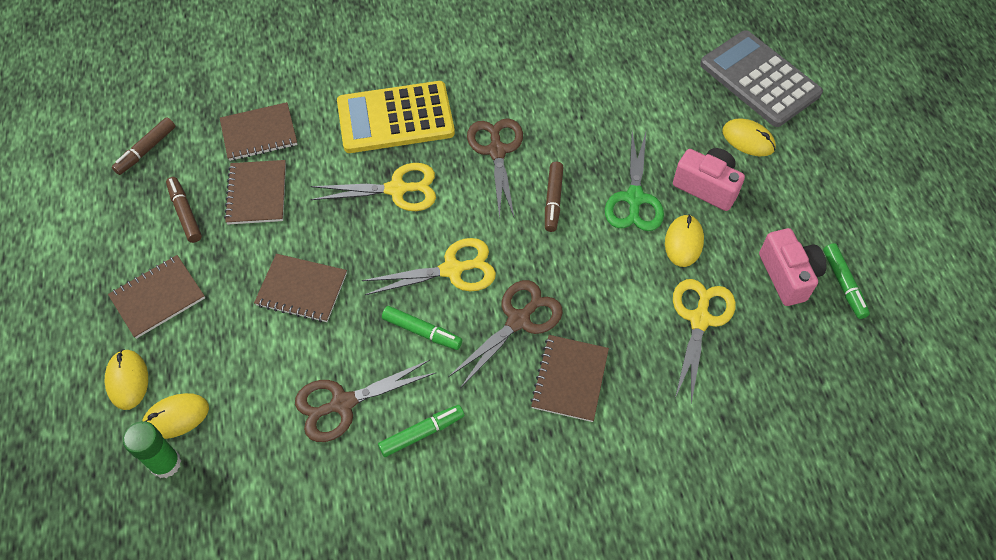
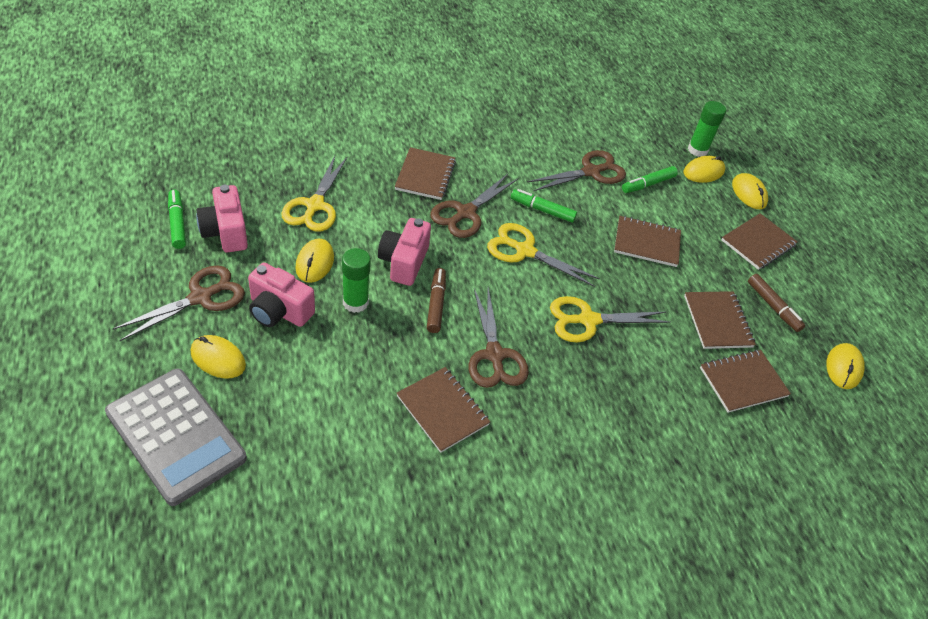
camera: 170 degrees right, 10 degrees down
(146, 150) = (843, 367): brown marker -> yellow mouse
(395, 118) = (607, 395): yellow calculator -> none
(422, 433) = (531, 153): green marker -> green marker (648, 184)
(452, 270) = (524, 251): yellow scissors -> yellow scissors turned 45 degrees clockwise
(546, 102) = (443, 410): none -> brown notebook
(589, 248) = (403, 262): none -> pink camera
(634, 198) = (355, 302): green scissors -> green glue stick
(785, 197) = (201, 297): none -> brown scissors

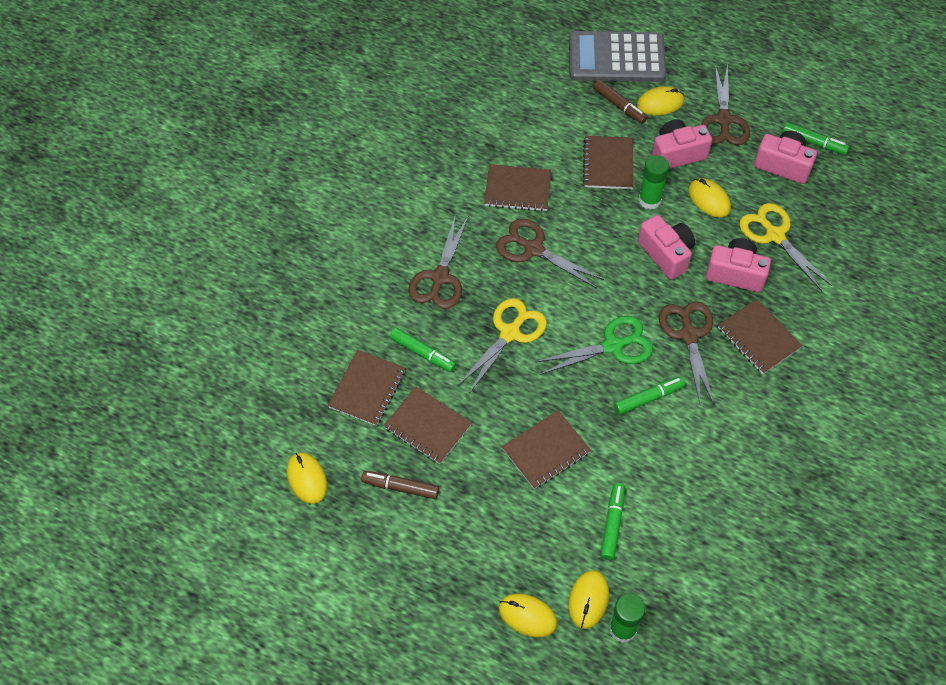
camera: 140 degrees right, 10 degrees up
(379, 212) = (735, 273): none -> pink camera
(436, 304) = (608, 246): brown marker -> brown marker (619, 106)
(524, 251) = (613, 346): yellow scissors -> green scissors
(591, 172) = (666, 484): brown scissors -> brown scissors (440, 278)
(672, 367) = (423, 353): none -> green marker
(758, 243) = (467, 552): brown notebook -> brown notebook (608, 164)

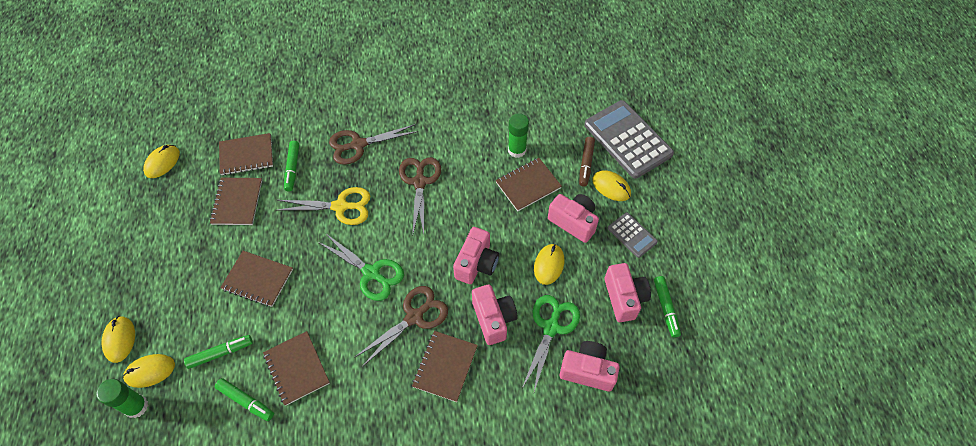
camera: 55 degrees right, 0 degrees up
(400, 487) = (182, 213): brown marker -> none
(517, 189) = (463, 146): brown notebook -> brown notebook (296, 368)
(648, 398) = (341, 320): green marker -> green marker (246, 401)
(649, 200) = (517, 227): green glue stick -> green glue stick (517, 150)
(723, 120) = (632, 235): brown scissors -> grey calculator
(774, 235) = (551, 327): yellow scissors -> green scissors
(835, 233) = (587, 371): none -> pink camera

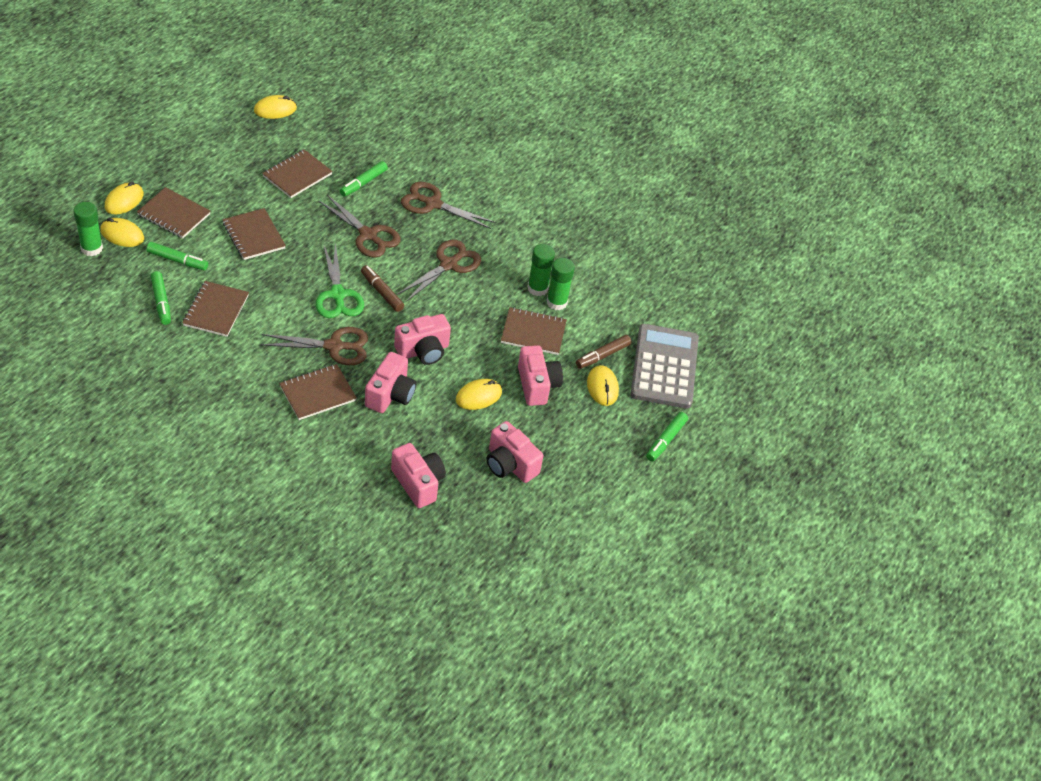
camera: 35 degrees right, 10 degrees down
(246, 155) = (340, 149): brown notebook -> brown notebook (174, 215)
(340, 207) = (368, 235): yellow scissors -> brown scissors
(399, 243) = (381, 292): none -> brown marker
(494, 150) = (537, 288): none -> green glue stick
(551, 327) = (426, 435): green scissors -> none
(624, 298) = (510, 464): pink camera -> pink camera turned 105 degrees clockwise
(632, 235) = (574, 431): grey calculator -> none
(666, 308) = (534, 498): green marker -> green marker (665, 440)

